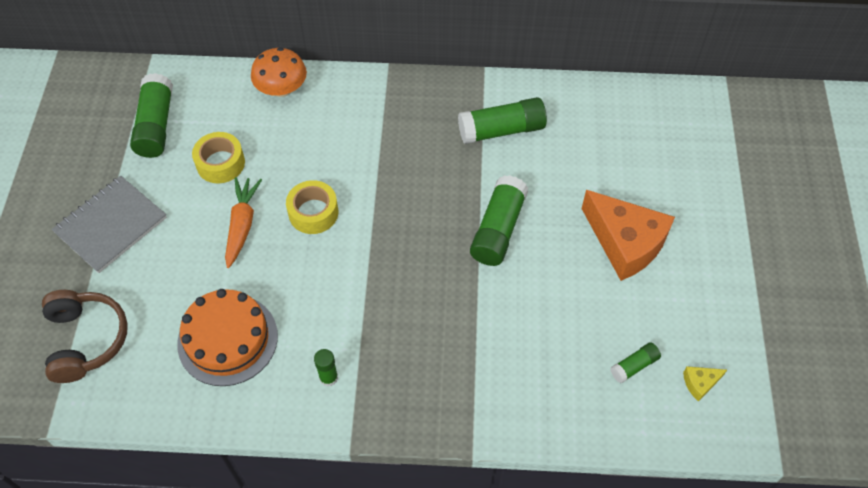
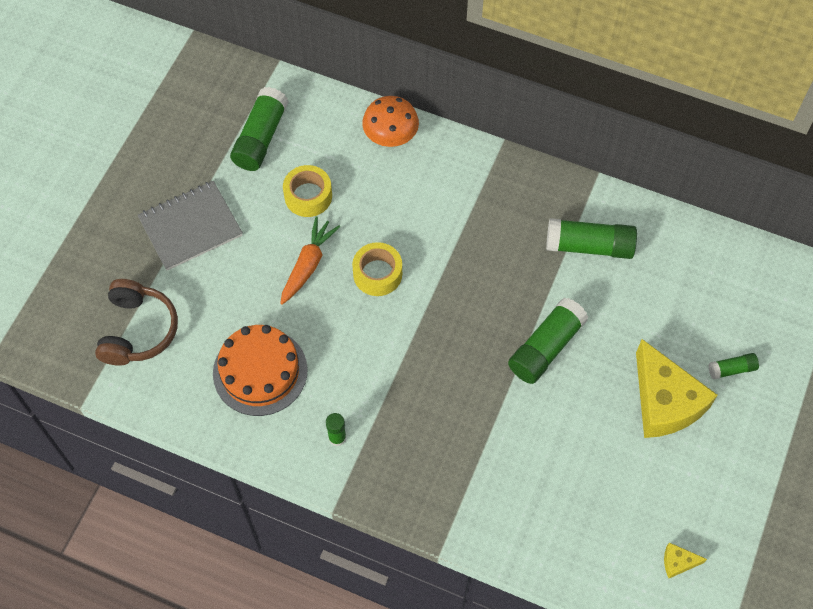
camera: 20 degrees right, 5 degrees up
(625, 243) = (664, 402): orange cheese -> yellow cheese
(634, 366) = (622, 524): green glue stick -> green glue stick (731, 369)

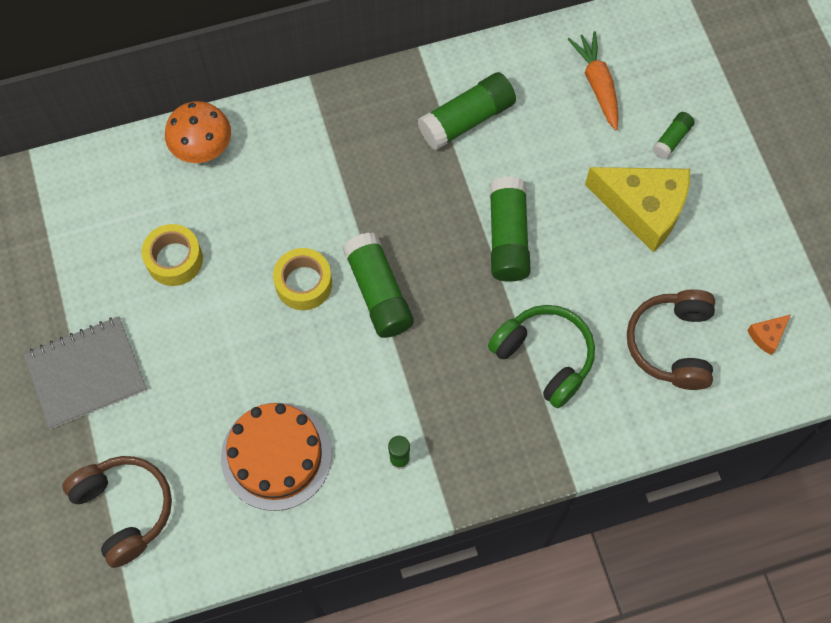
camera: 40 degrees left, 5 degrees up
(190, 227) = (86, 373): grey notebook -> grey notebook turned 45 degrees clockwise
(260, 138) = (78, 237): green glue stick -> green glue stick (378, 292)
(308, 265) = (232, 323): orange carrot -> orange carrot (597, 84)
(497, 449) = (544, 358): none -> green headphones
(599, 512) = (672, 344): none -> brown headphones
(678, 562) = (767, 335): yellow cheese -> orange cheese

